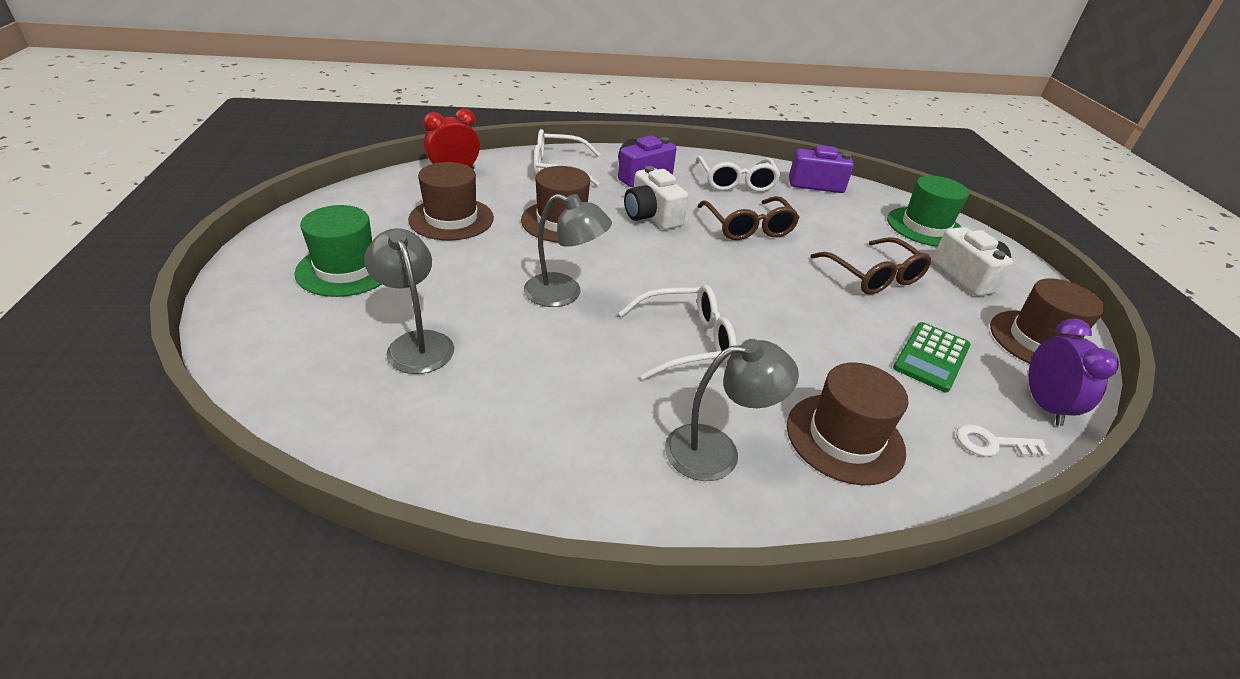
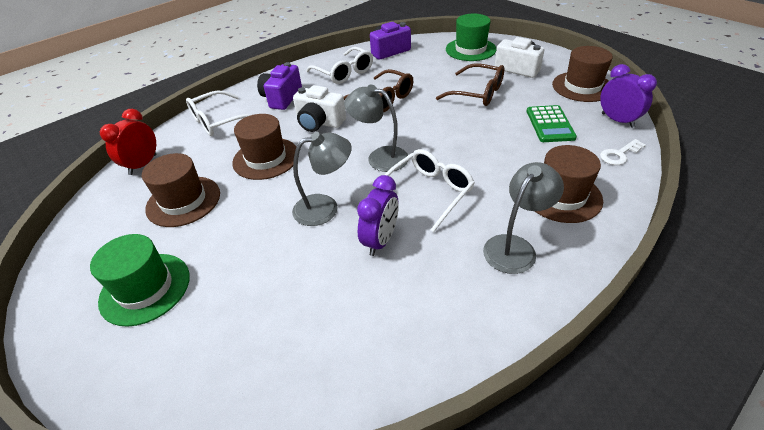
camera: 30 degrees left, 5 degrees up
(416, 343) = (267, 306): grey lamp -> grey lamp (380, 157)
(580, 354) = (380, 240): none -> purple clock

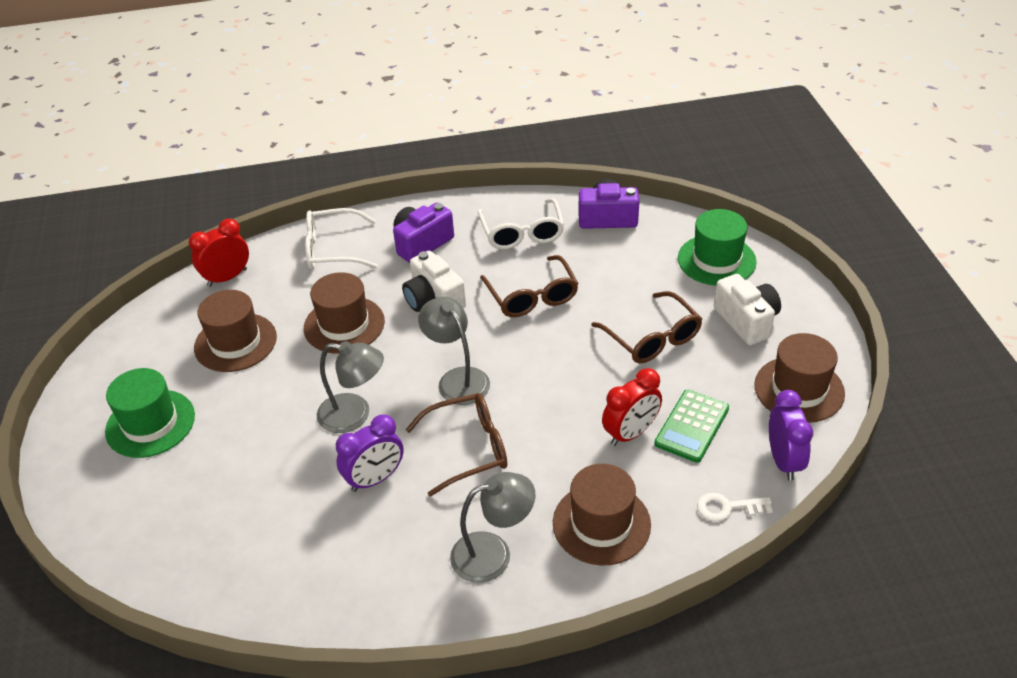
camera: 30 degrees right, 0 degrees up
(428, 193) = (467, 449): white glasses -> brown glasses
(520, 141) = (630, 433): none -> red clock

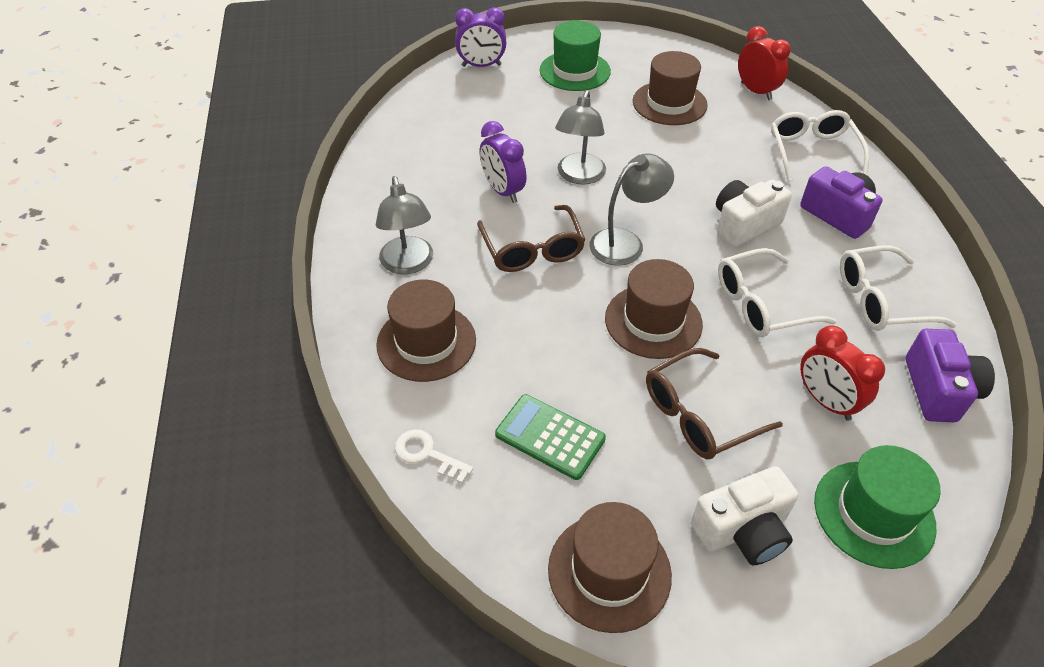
camera: 90 degrees right, 5 degrees up
(344, 325) = (698, 164): brown hat -> brown hat (653, 321)
(531, 296) = (762, 304): brown glasses -> white glasses
(630, 433) = (543, 377): red clock -> red clock (825, 401)
(727, 507) = (427, 454): white key -> white key turned 60 degrees counterclockwise
(783, 461) = (487, 526): purple clock -> purple clock (481, 65)

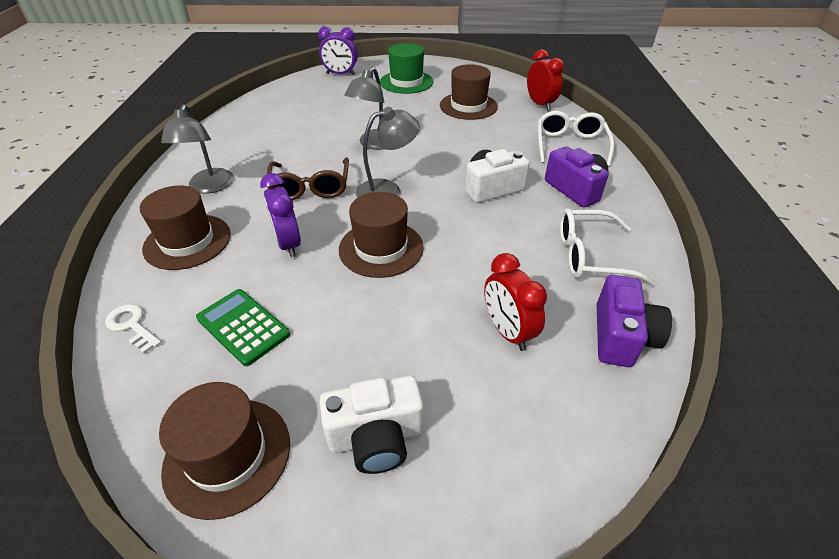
camera: 10 degrees right, 5 degrees down
(503, 191) = (310, 148): purple clock -> purple clock (288, 244)
(700, 414) = (385, 326): brown glasses -> none
(762, 304) = (482, 247): white glasses -> none
(874, 513) = (515, 442): green hat -> none

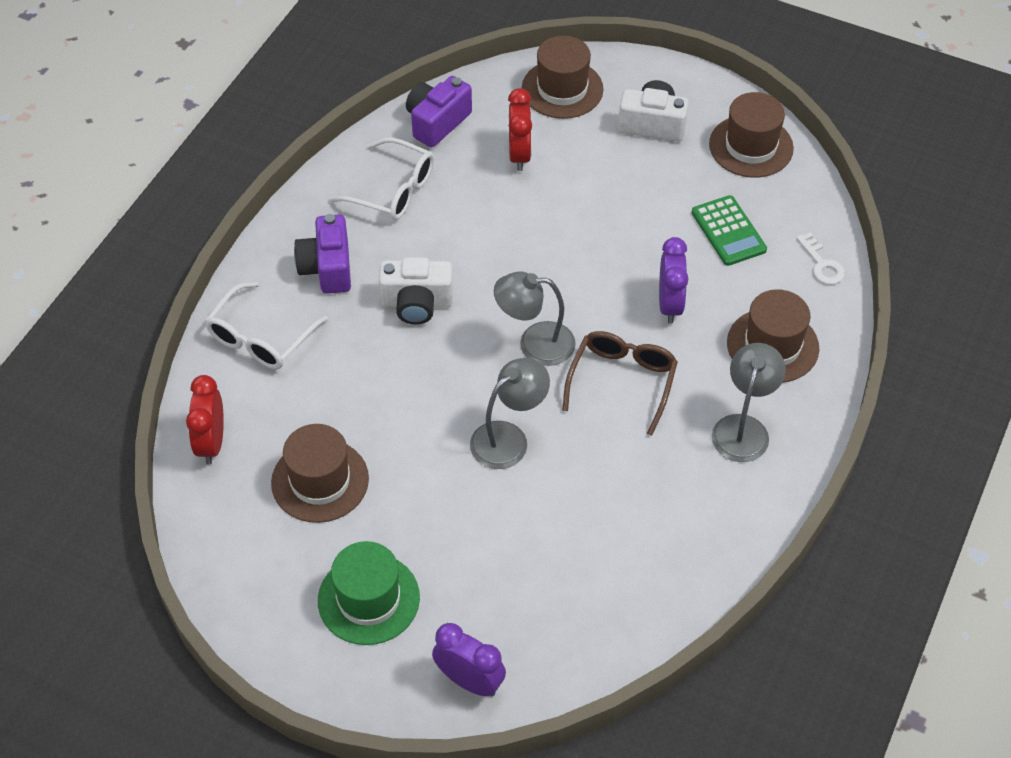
camera: 155 degrees left, 10 degrees up
(381, 248) = (580, 267): brown hat -> brown hat (562, 89)

